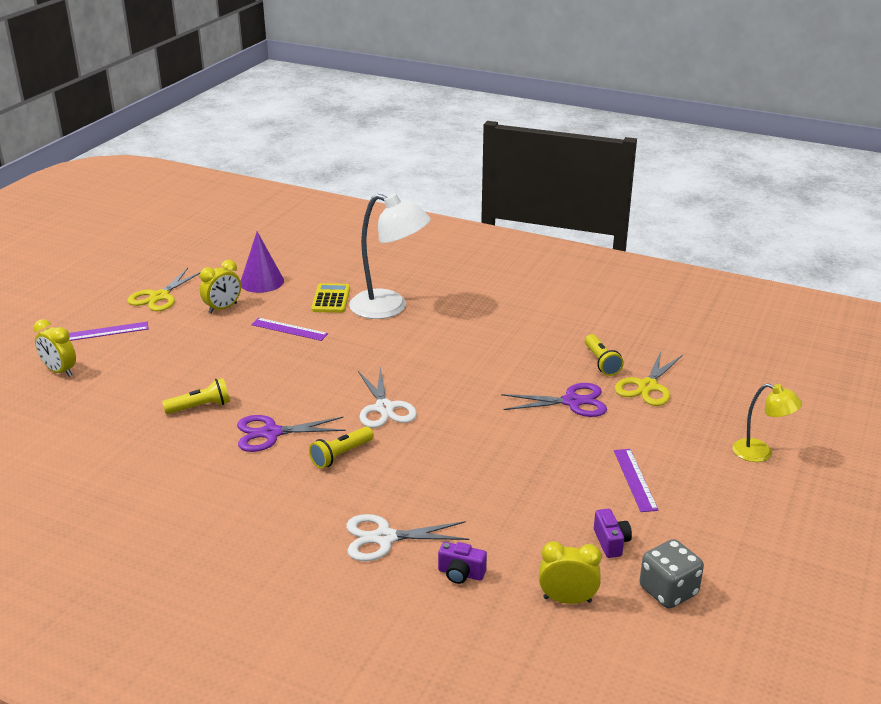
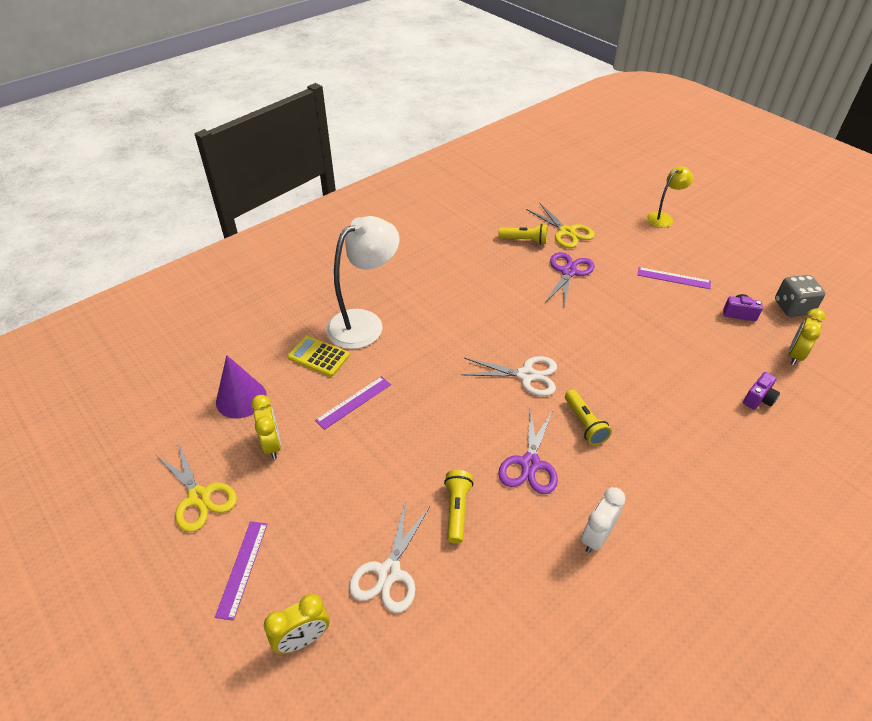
camera: 65 degrees left, 15 degrees up
(205, 486) = (596, 537): none -> white clock
(385, 538) = (707, 429): white scissors -> white scissors (389, 572)

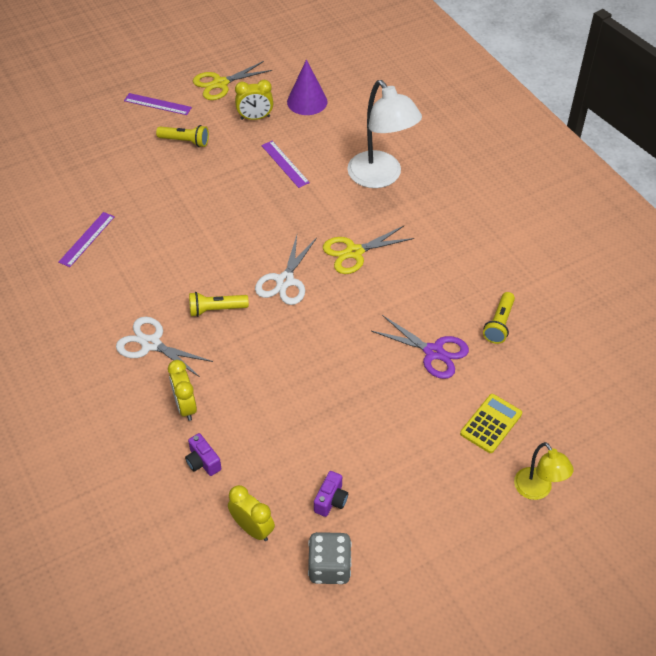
camera: 100 degrees right, 5 degrees up
(303, 639) = (99, 130): yellow clock -> yellow clock (185, 406)
(318, 357) = (343, 146): yellow calculator -> yellow calculator (491, 424)
(389, 572) = (126, 171): white scissors -> white scissors (151, 344)
(457, 510) = (161, 212): yellow flashlight -> yellow flashlight (185, 141)
(530, 464) = (187, 263): purple scissors -> none
(566, 232) = (513, 370): yellow scissors -> yellow scissors (354, 252)
(596, 537) = (107, 288): white clock -> none
(673, 278) = (406, 455): purple ruler -> purple ruler (87, 239)

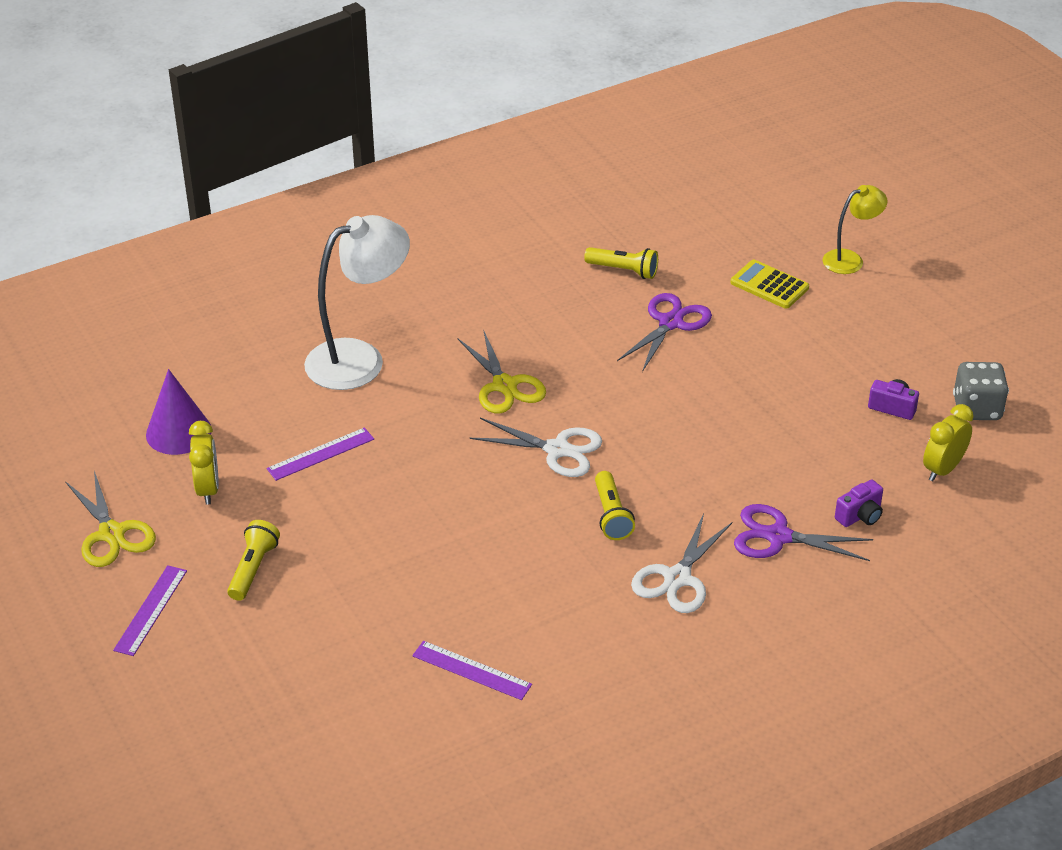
camera: 90 degrees left, 10 degrees down
(185, 406) = (778, 536): yellow clock -> purple scissors

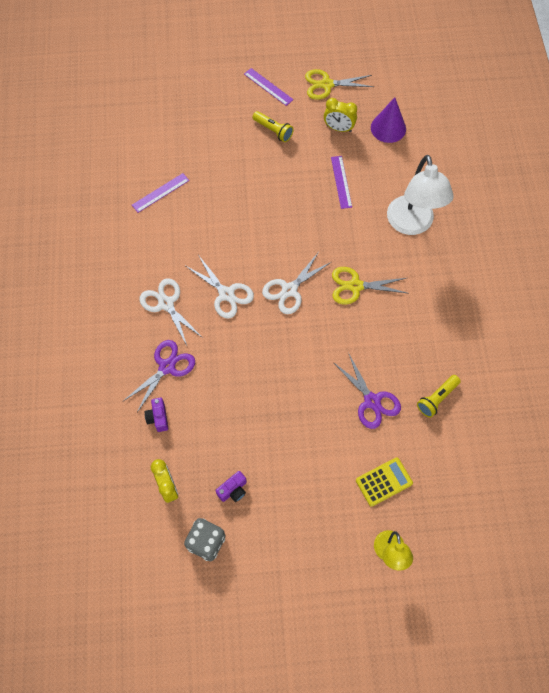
camera: 115 degrees right, 25 degrees up
(611, 515) = (226, 294): yellow flashlight -> white scissors

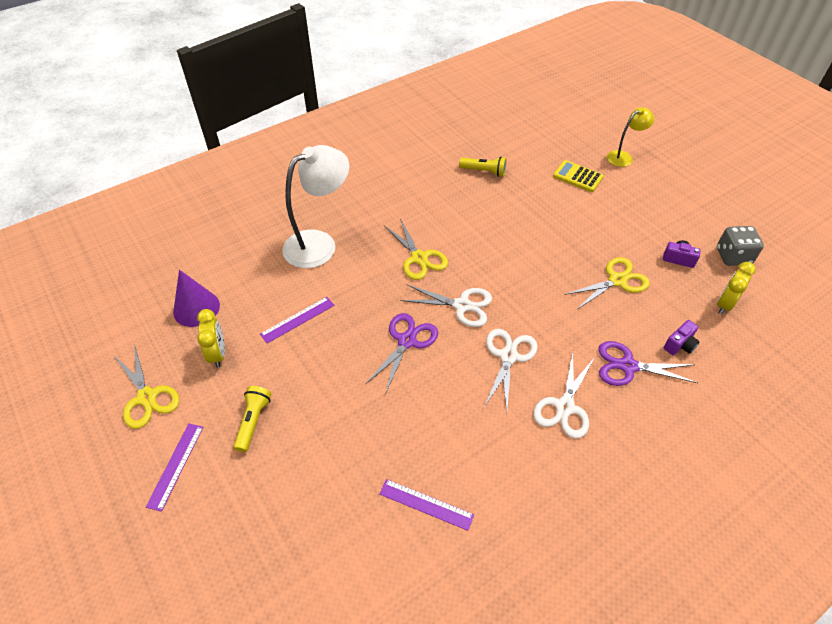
camera: 120 degrees left, 15 degrees down
(243, 419) = (617, 280): none -> yellow scissors
(372, 401) = (520, 206): purple scissors -> purple scissors (406, 341)

